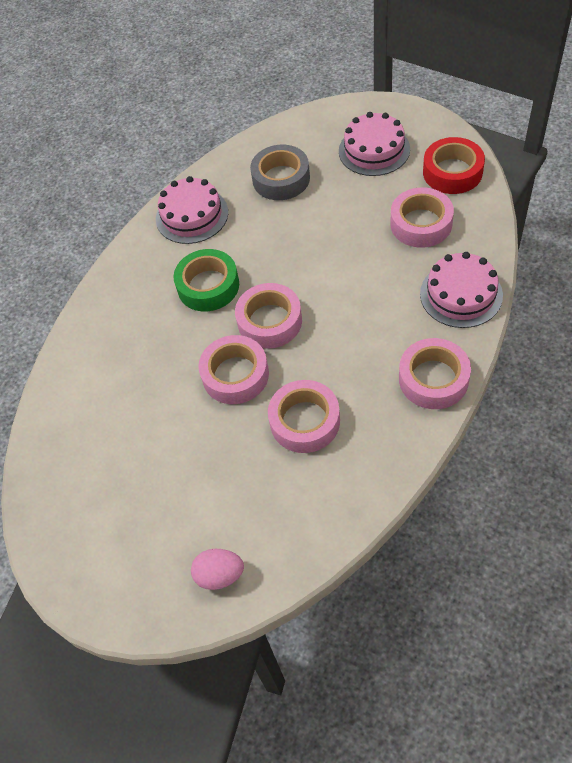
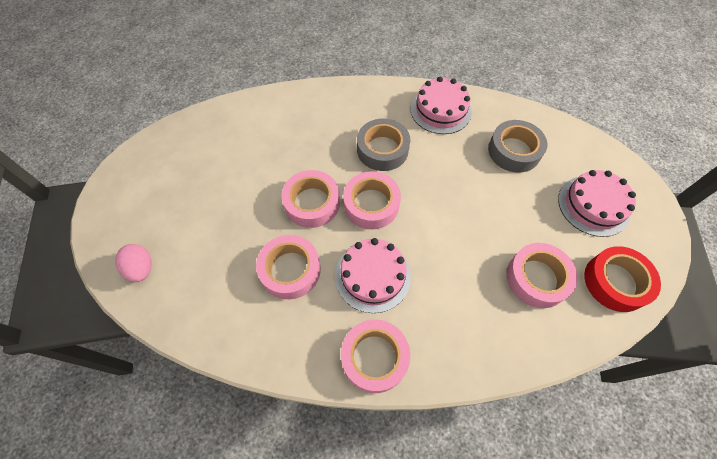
camera: 55 degrees right, 5 degrees up
(208, 286) = (382, 149): green tape -> grey tape
(461, 294) = (478, 346): pink cake -> pink cake (372, 276)

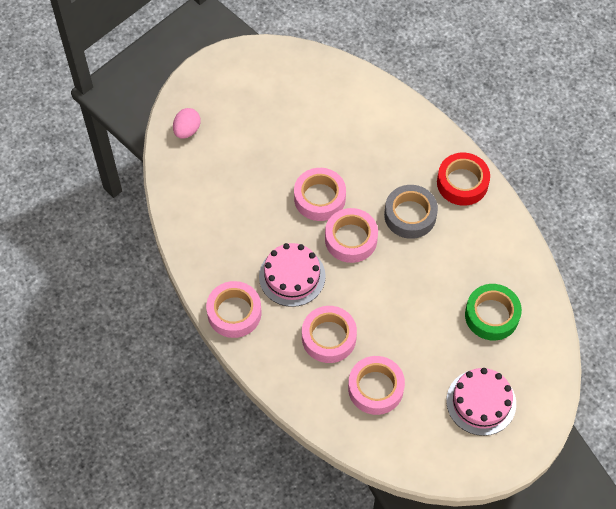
camera: 55 degrees right, 0 degrees up
(290, 270) = (256, 221): pink tape -> pink tape (329, 337)
(440, 110) = (491, 235): pink cake -> none
(514, 151) = (491, 315): grey tape -> green tape
(615, 282) = (416, 446): red tape -> red tape (462, 183)

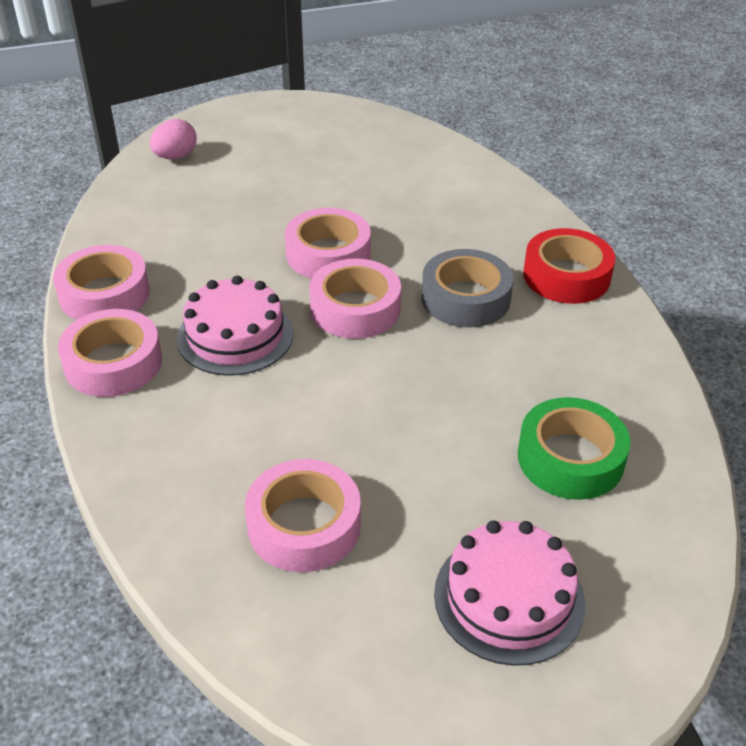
camera: 15 degrees right, 20 degrees down
(329, 337) = (254, 429): pink tape -> pink tape (104, 294)

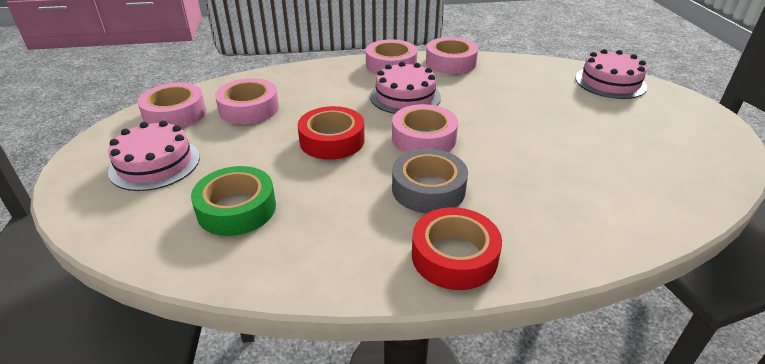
camera: 100 degrees right, 5 degrees down
(175, 157) = (610, 82): pink egg -> pink cake
(328, 254) = (490, 133): pink tape -> pink tape (175, 113)
(383, 396) = (332, 140): none -> red tape

